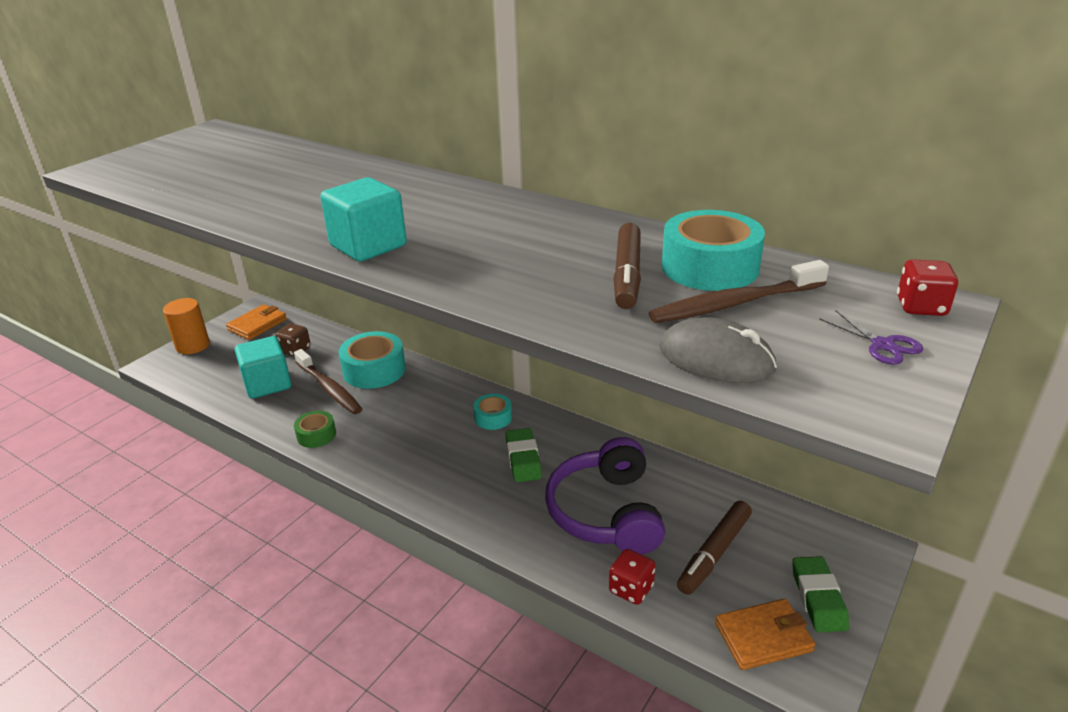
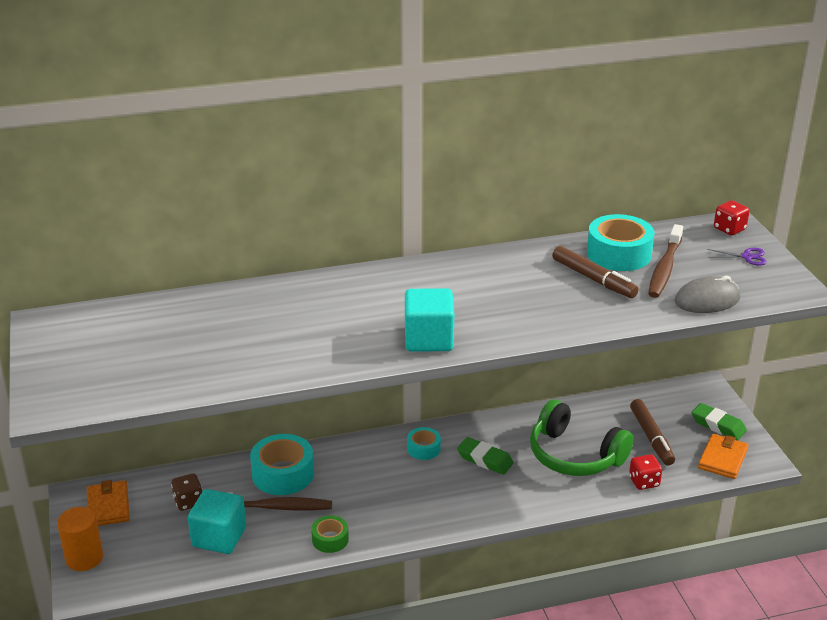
camera: 50 degrees left, 0 degrees up
(606, 512) = (574, 455): purple headphones -> green headphones

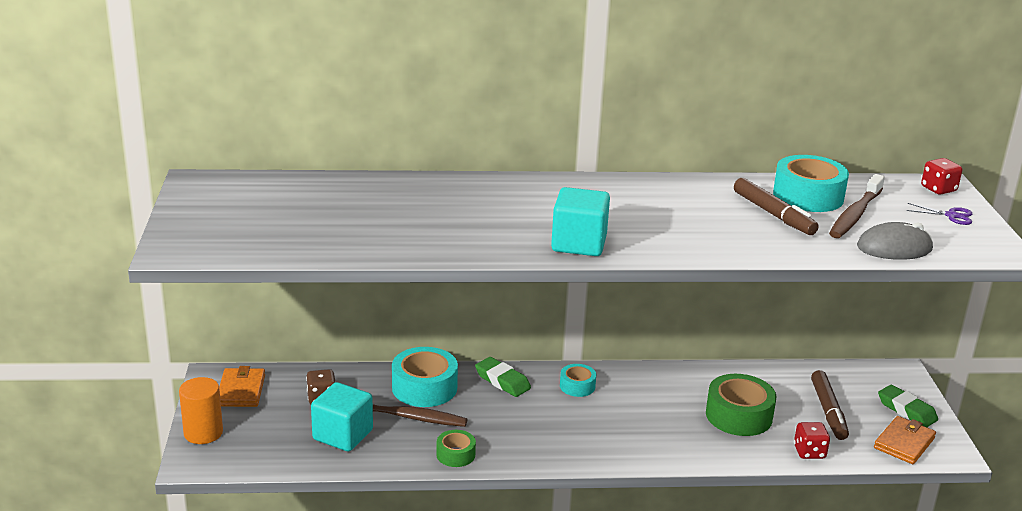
camera: 10 degrees right, 5 degrees down
(485, 459) = (640, 405): green eraser -> green eraser (502, 381)
(574, 455) = (738, 415): green headphones -> green tape

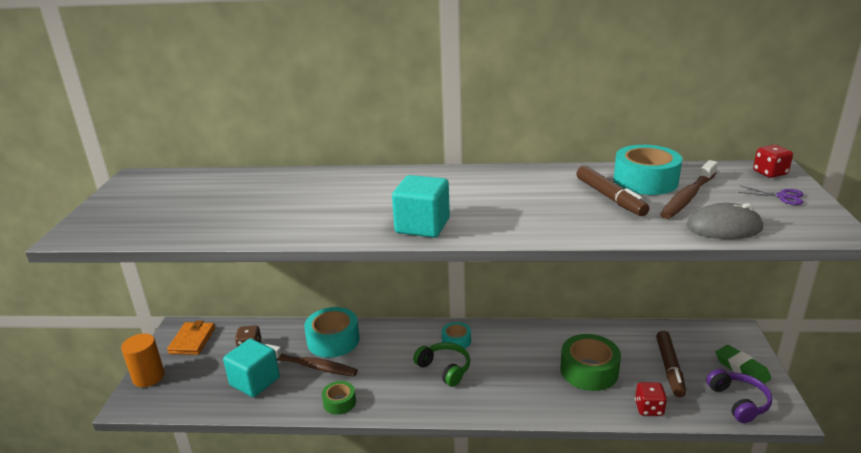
camera: 10 degrees right, 0 degrees up
(502, 381) = (396, 335): green eraser -> none
(571, 417) = (444, 369): none -> green headphones
(904, 443) = (738, 402): orange wallet -> purple headphones

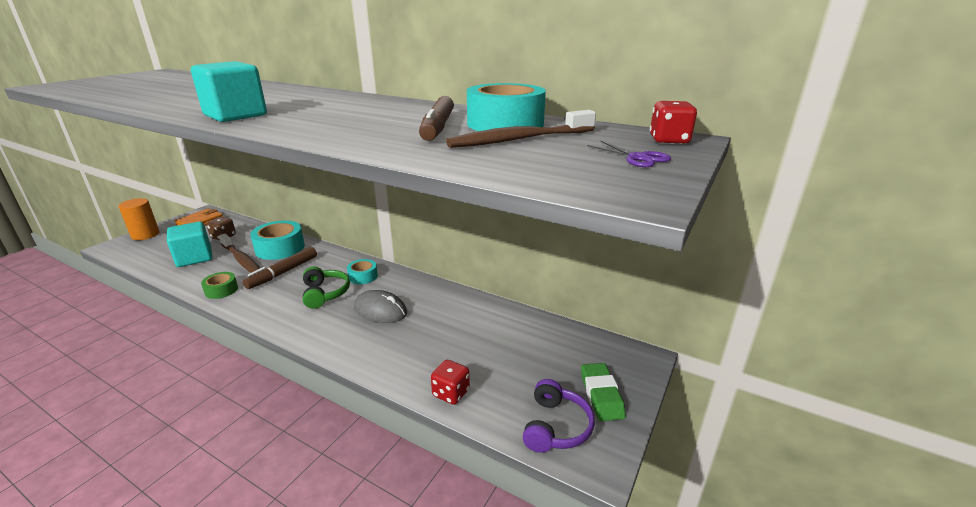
camera: 25 degrees right, 0 degrees up
(589, 371) = (439, 338): green tape -> none
(669, 368) = (521, 364): brown marker -> brown marker (283, 273)
(724, 227) = (496, 166): grey mouse -> grey mouse (380, 310)

